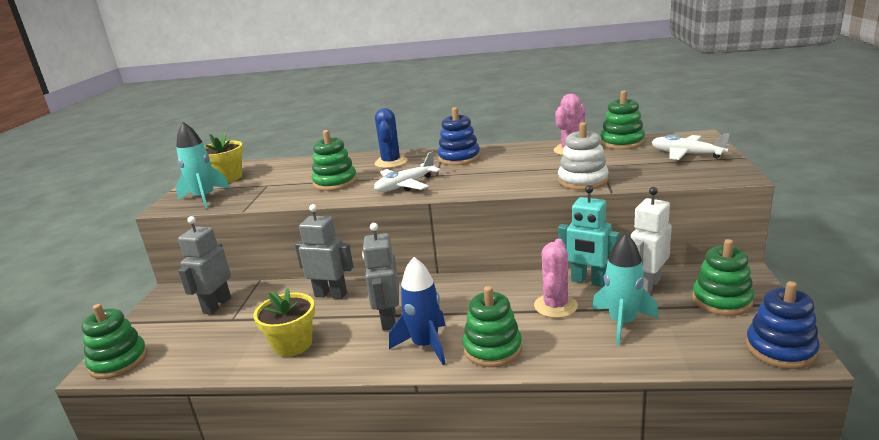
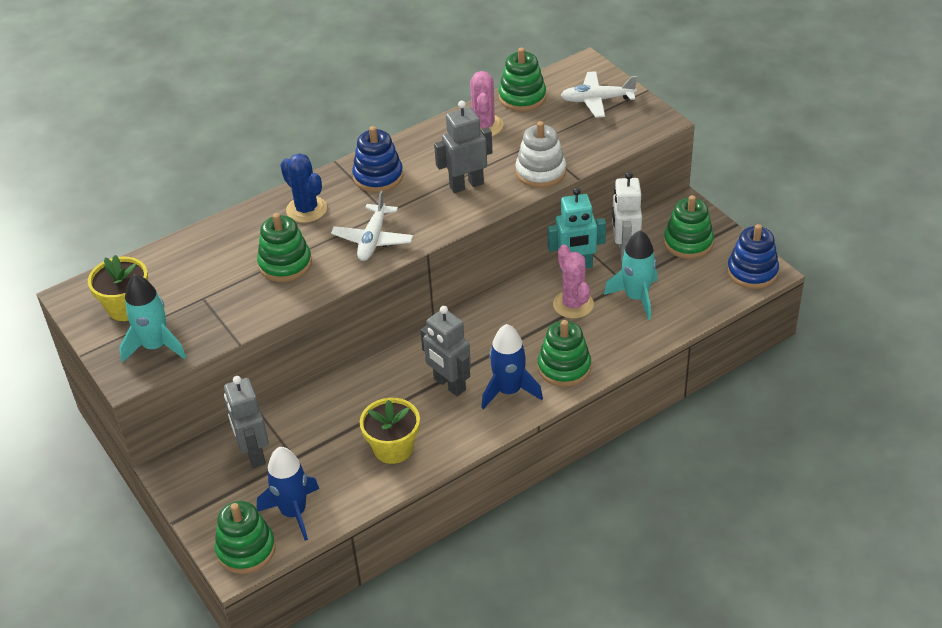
camera: 40 degrees left, 20 degrees up
(177, 353) = (294, 512): none -> blue rocket
(331, 294) = (359, 386): grey robot -> grey robot (466, 185)

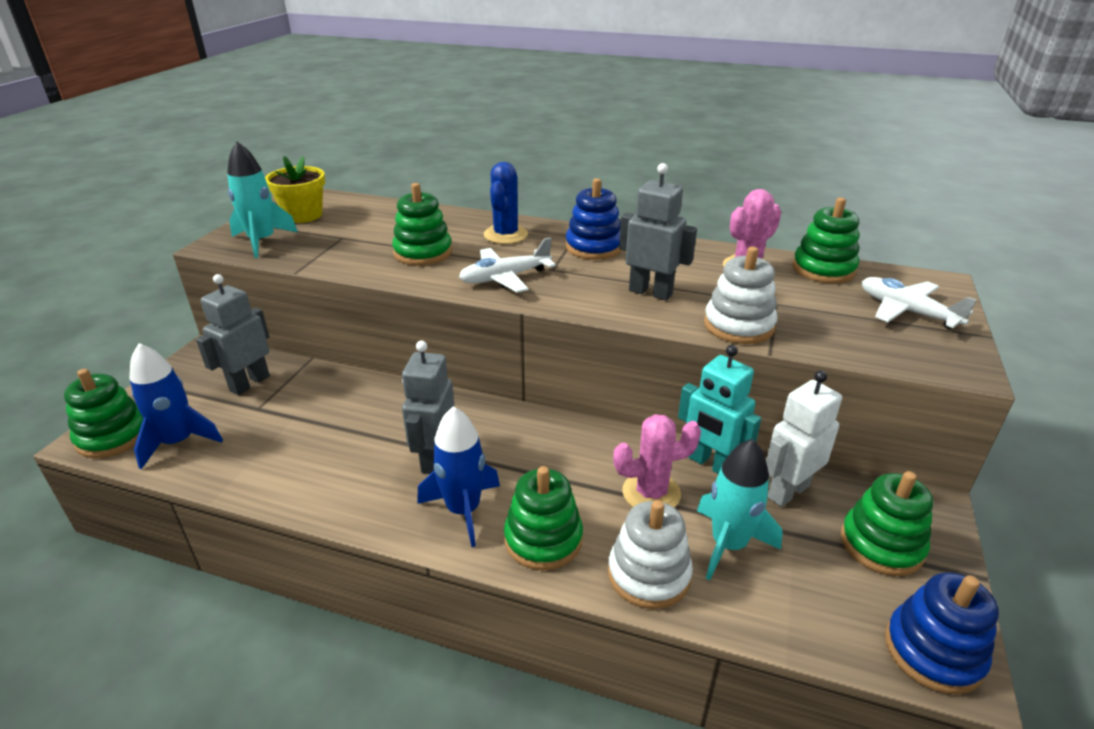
camera: 50 degrees right, 10 degrees down
(393, 448) = (309, 465): yellow flower pot -> none
(573, 304) = (651, 493): pink cactus -> pink cactus turned 45 degrees clockwise
(626, 339) = (648, 574): none -> white stacking toy

